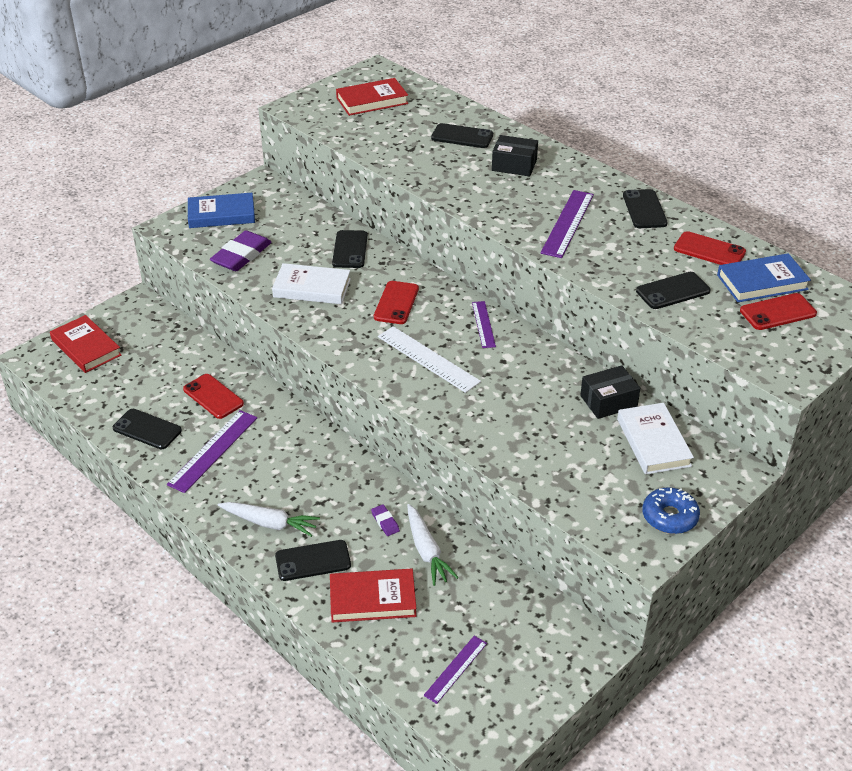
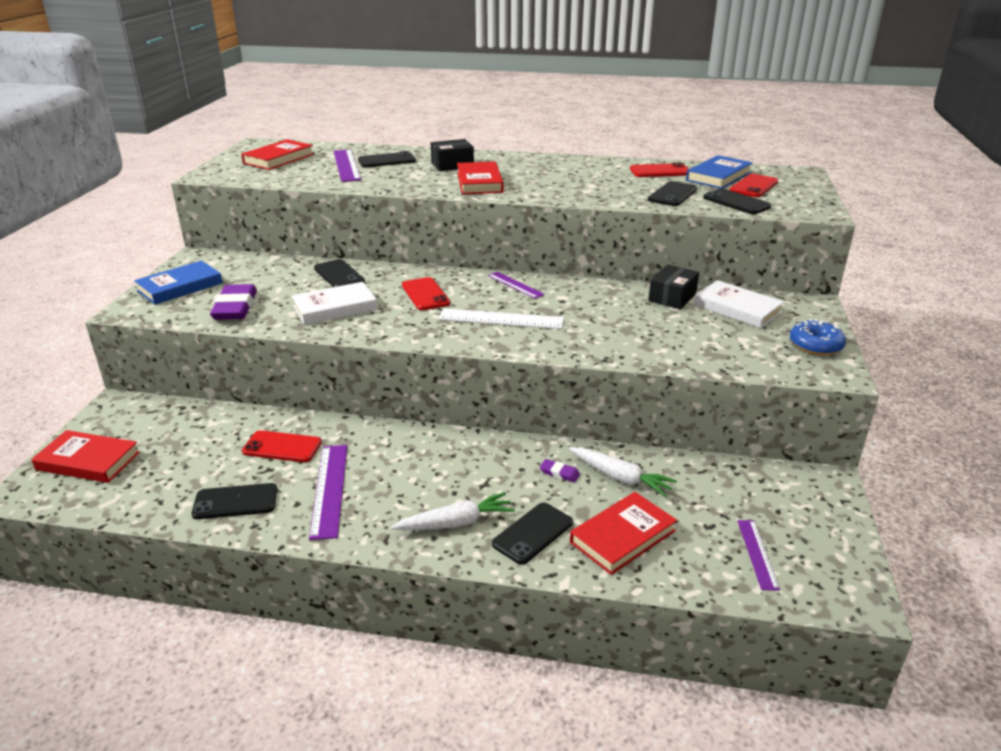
camera: 35 degrees left, 10 degrees down
(509, 202) = (479, 182): none -> red book
(568, 223) = (542, 182): purple ruler -> purple ruler (347, 165)
(644, 209) = (583, 164): black phone -> black phone (736, 202)

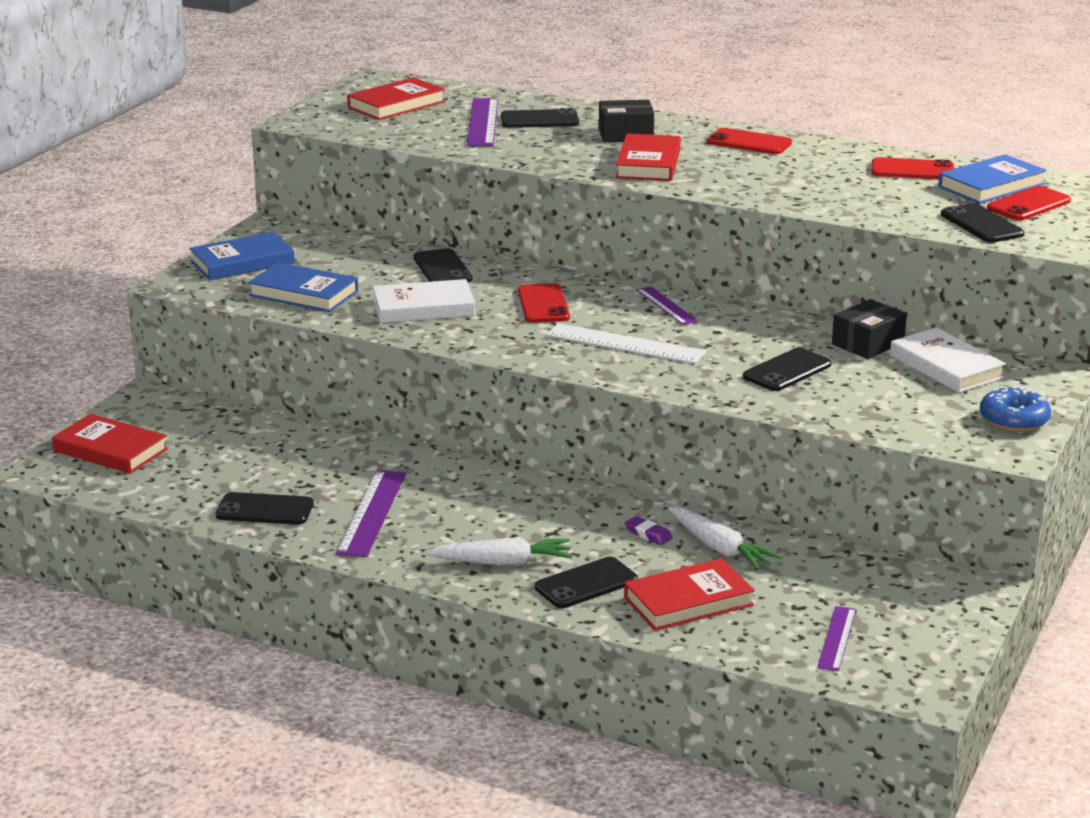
camera: 15 degrees right, 5 degrees down
(235, 307) = (304, 293): purple eraser -> blue book
(282, 447) = (329, 465): red phone -> red phone (749, 142)
(672, 194) = (901, 205): black phone -> black phone (787, 371)

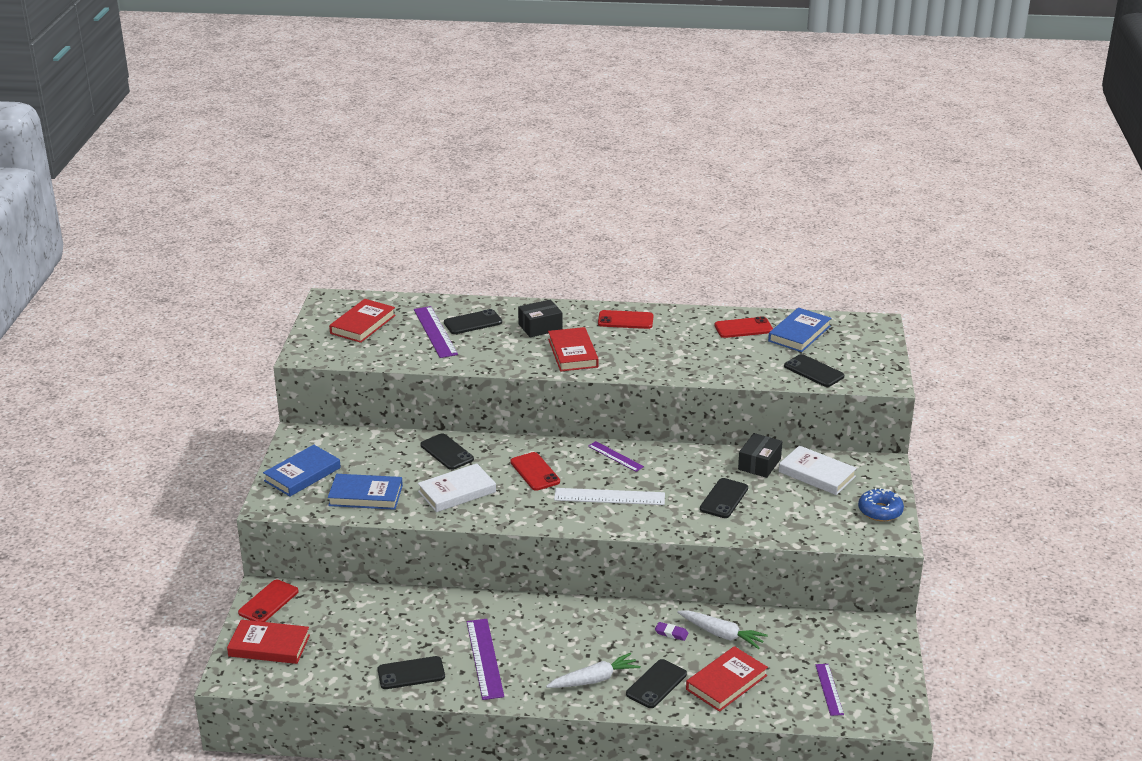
camera: 20 degrees left, 5 degrees up
(1028, 205) = (831, 347): red phone -> red phone (268, 602)

